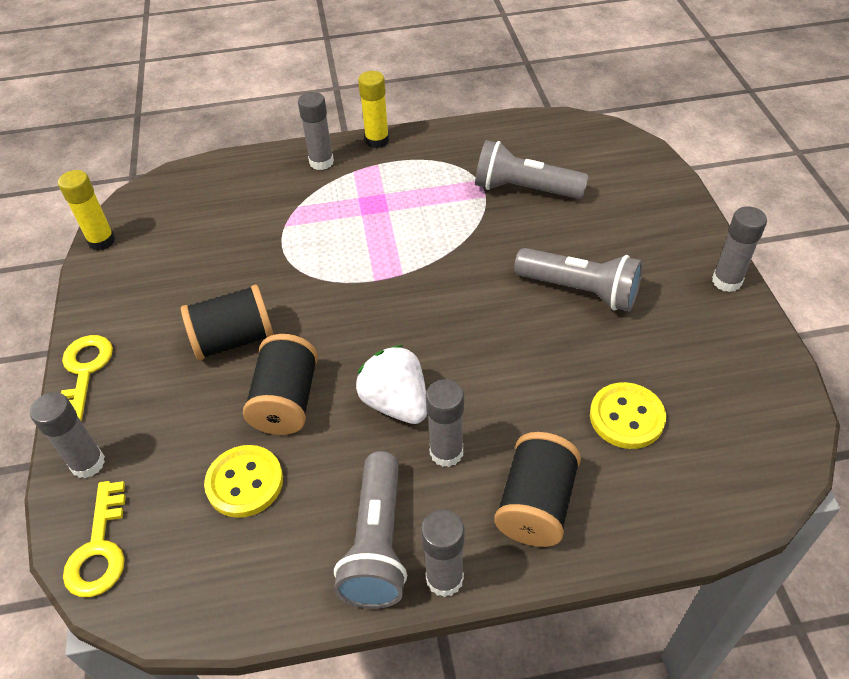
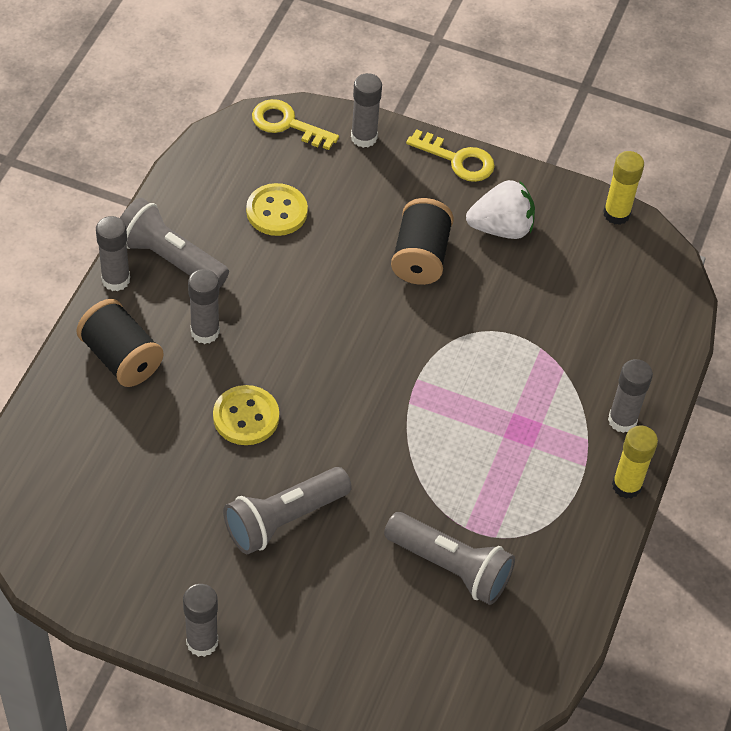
camera: 115 degrees right, 5 degrees up
(286, 401) = (330, 263): black spool -> none
(396, 403) = (273, 326): white strawberry -> white strawberry (501, 228)
(524, 189) = (450, 567): grey flashlight -> grey flashlight turned 75 degrees clockwise
(626, 417) = (138, 459): yellow button -> yellow button (246, 417)

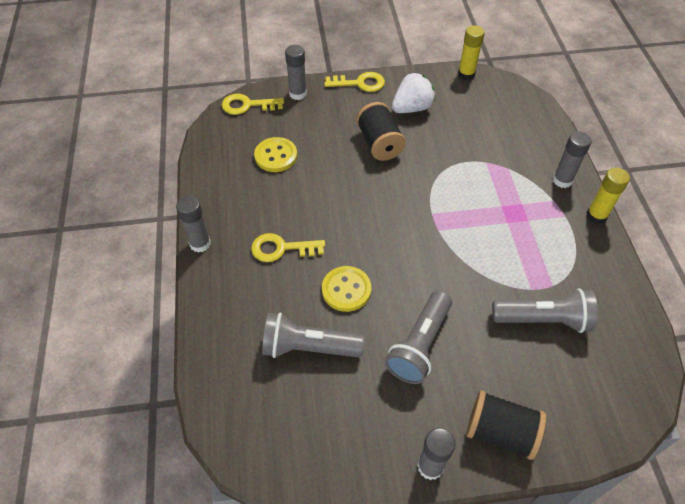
camera: 25 degrees left, 0 degrees up
(121, 358) = (237, 292): black spool -> black spool (500, 432)
(170, 259) = (227, 214): grey flashlight -> grey flashlight (309, 347)
(205, 332) = (281, 248): grey glue stick -> yellow key

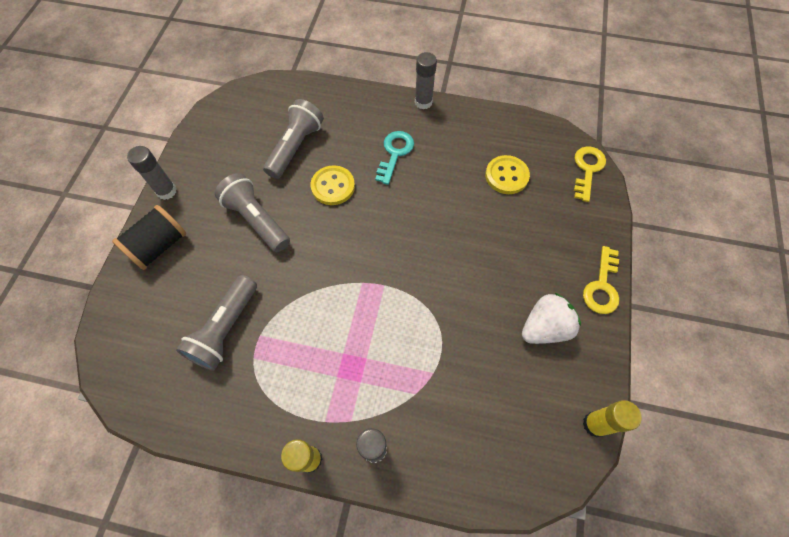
camera: 110 degrees right, 10 degrees up
(281, 248) = (395, 153): yellow key -> turquoise key
(298, 94) = (596, 218): grey glue stick -> none
(379, 143) = (496, 272): black spool -> none
(412, 108) = (544, 327): white strawberry -> white strawberry turned 105 degrees counterclockwise

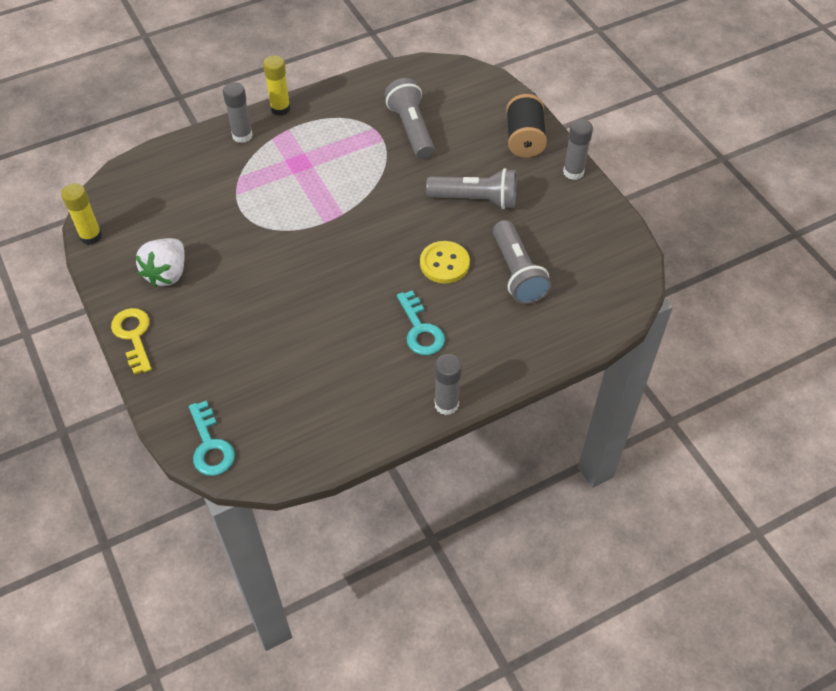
camera: 140 degrees right, 10 degrees down
(506, 176) = (291, 381): yellow button -> none
(587, 169) = (210, 445): yellow key -> turquoise key

